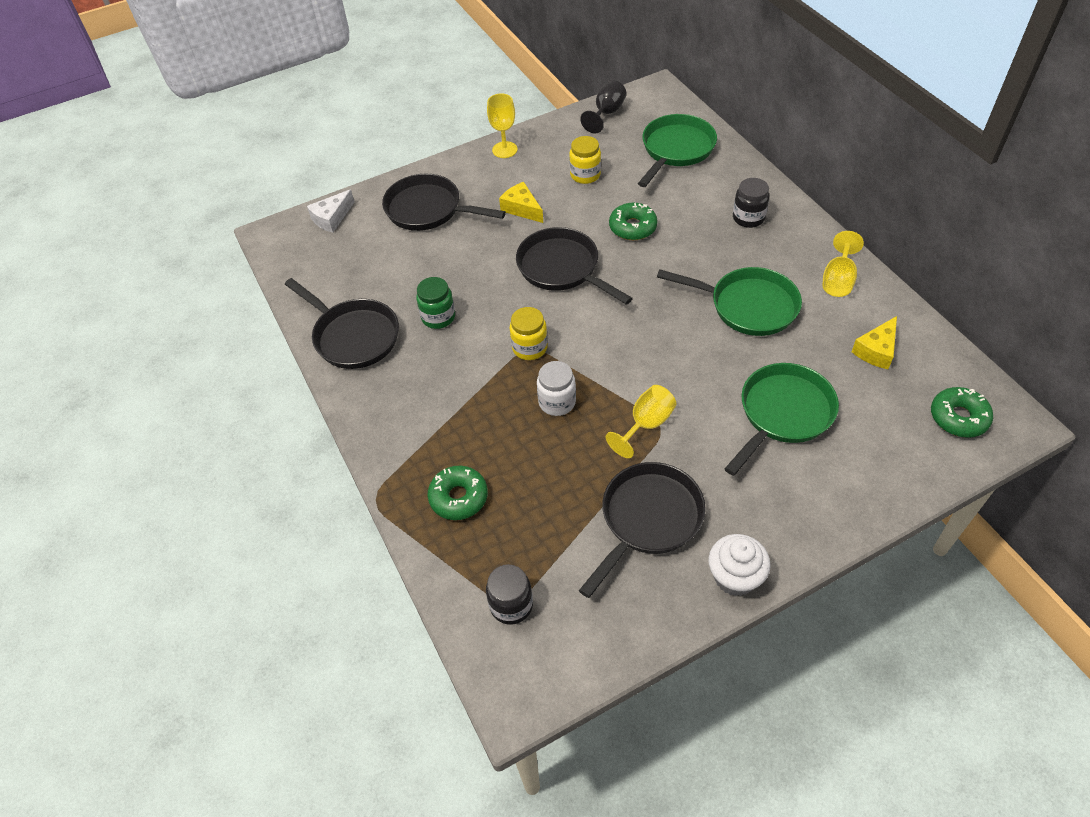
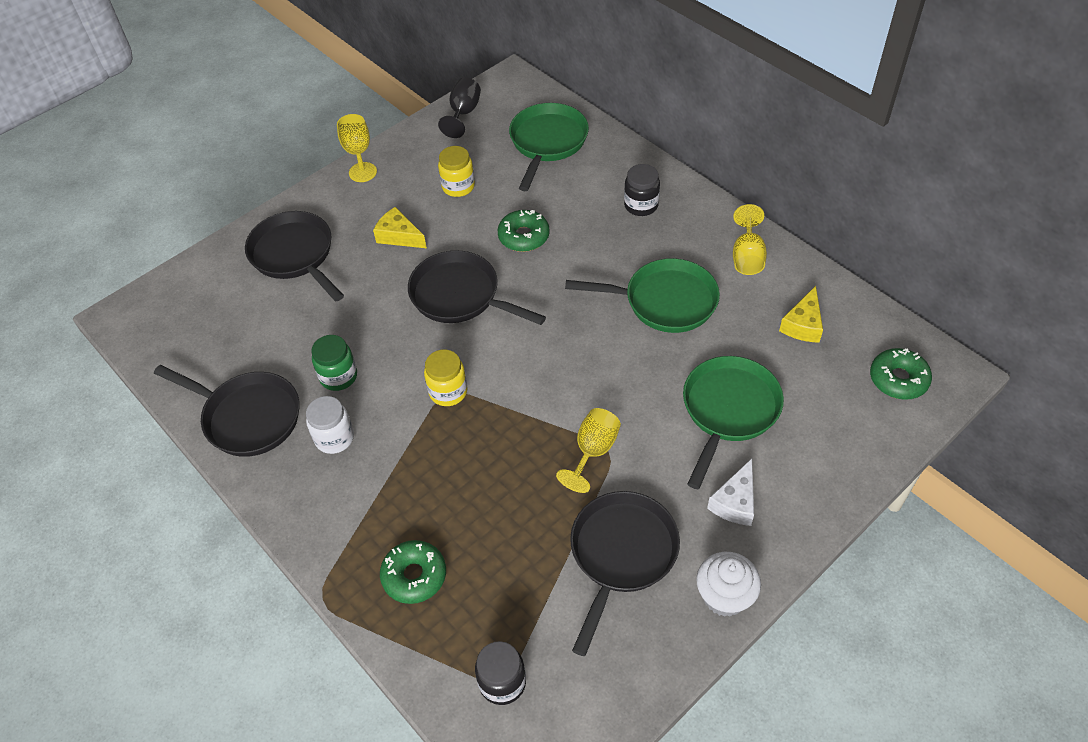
camera: 15 degrees left, 0 degrees up
(332, 218) = (186, 284): white cheese -> white cheese (735, 502)
(428, 209) = (295, 255): black pan -> black pan turned 45 degrees clockwise
(557, 402) = (493, 446): white jar -> white jar (334, 438)

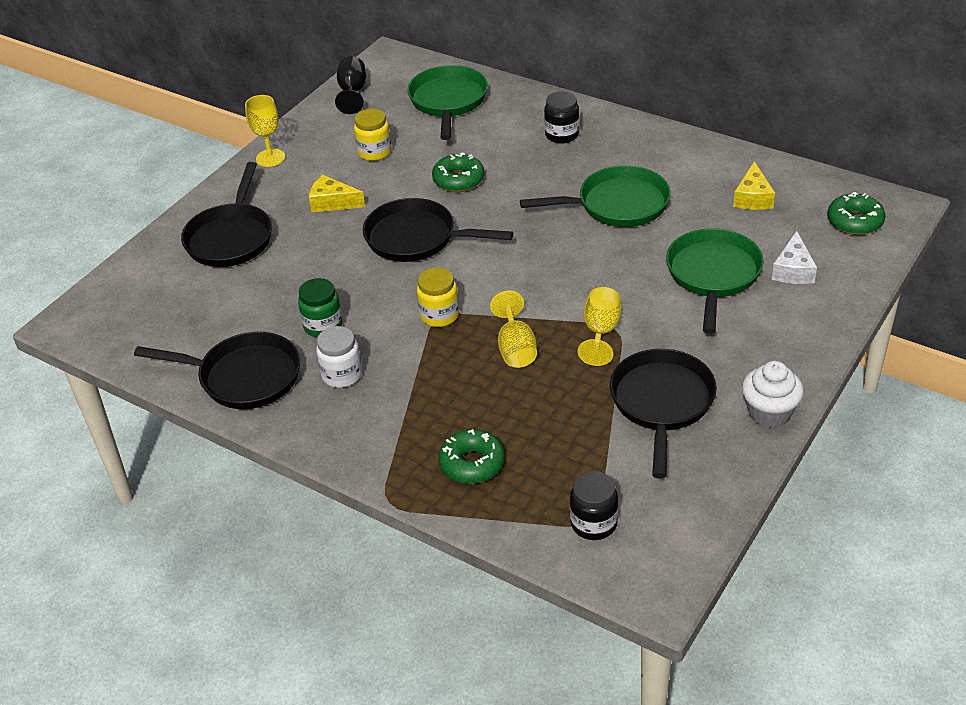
camera: 15 degrees left, 10 degrees down
(295, 255) = (231, 238): black pan -> black pan turned 120 degrees counterclockwise
(735, 502) = (748, 342): white cheese -> white cheese (793, 270)
(747, 256) = (679, 156): yellow goblet -> yellow goblet (515, 348)

